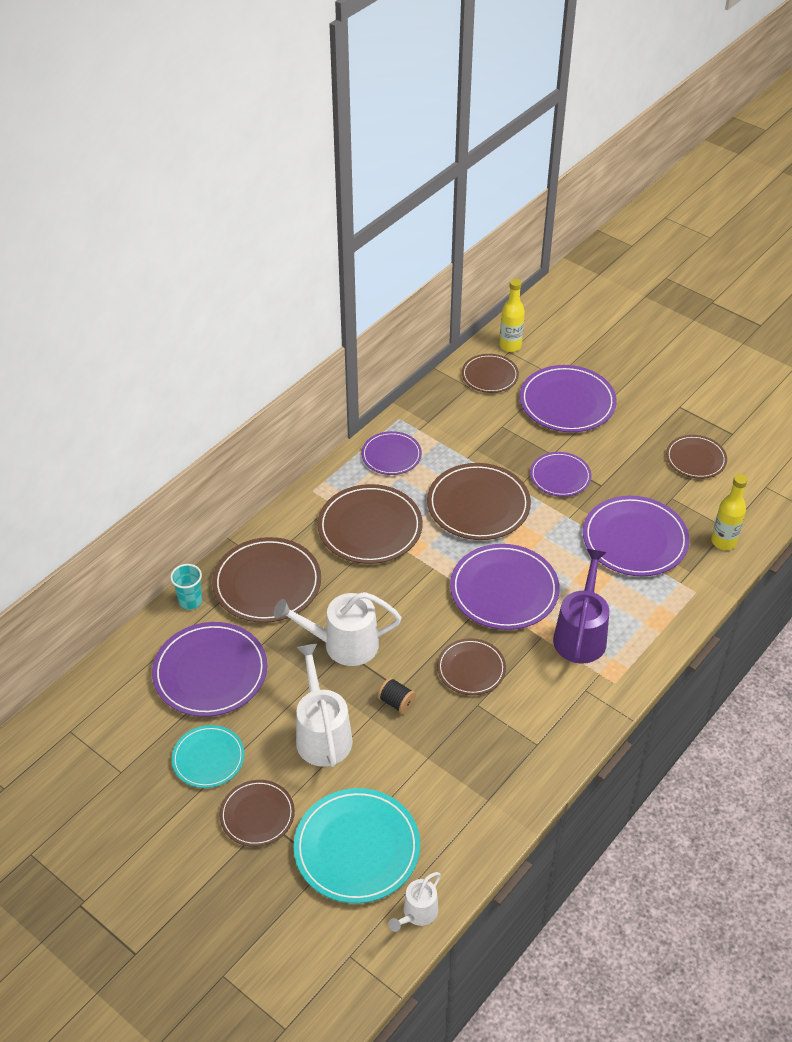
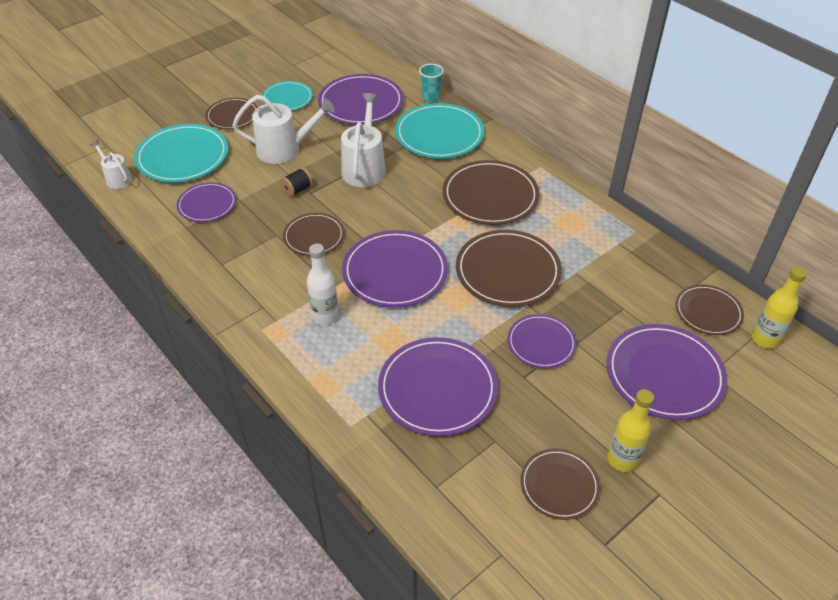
camera: 100 degrees right, 0 degrees up
(267, 583) = (439, 134): brown plate -> turquoise plate
(391, 455) = (582, 220): purple plate -> purple plate (207, 204)
(581, 635) = (325, 316): purple watering can -> white bottle
(723, 542) = (416, 475): yellow bottle -> yellow bottle (622, 460)

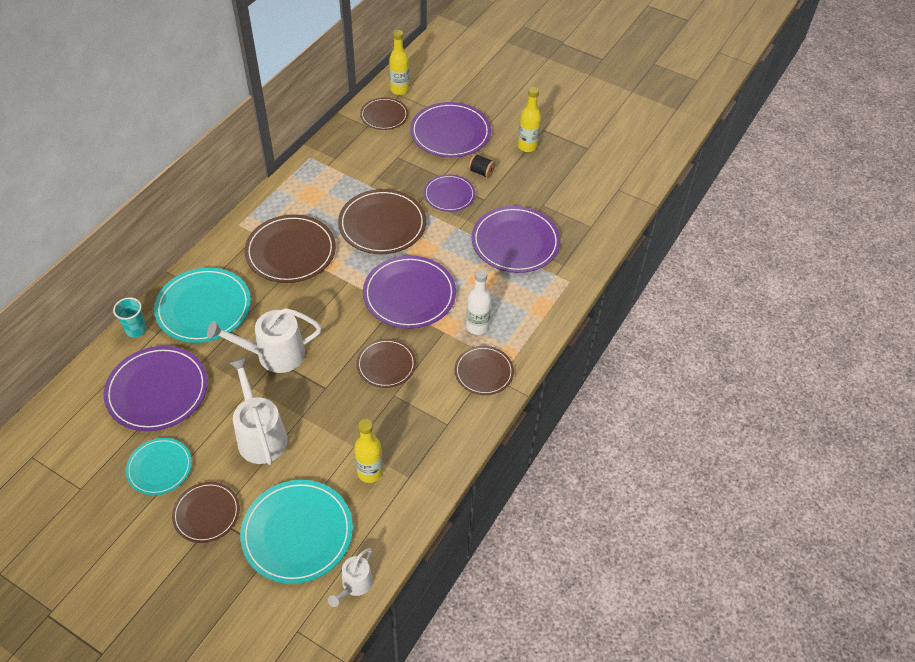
camera: 110 degrees left, 5 degrees up
(207, 204) = (370, 472): purple plate -> yellow bottle
(297, 190) = (324, 400): black spool -> black spool (481, 172)
(559, 485) = (559, 171): brown plate -> brown plate (484, 372)

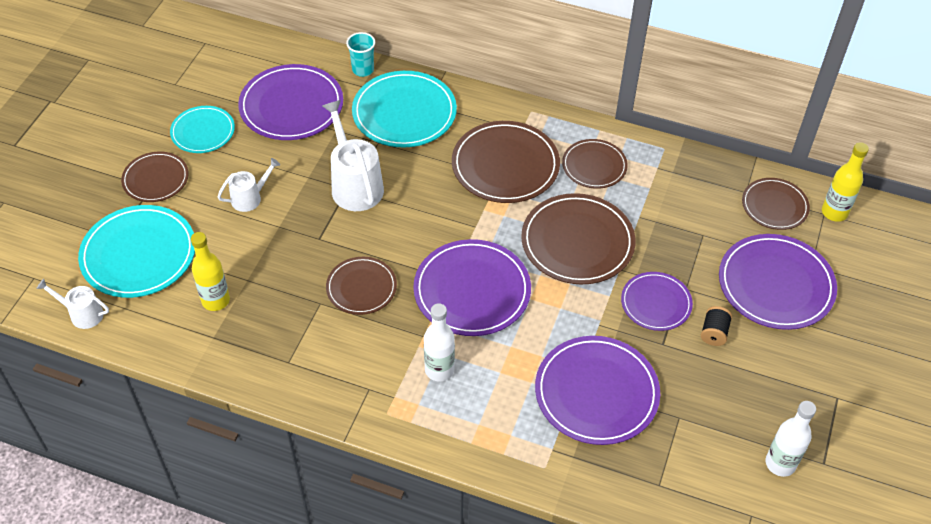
camera: 80 degrees right, 0 degrees up
(260, 435) = (250, 198): white watering can -> white watering can, size x0.56
(484, 372) = (370, 388): brown plate -> brown plate (594, 166)
(527, 146) = (791, 382): yellow bottle -> none
(584, 167) = (780, 463): none -> white bottle

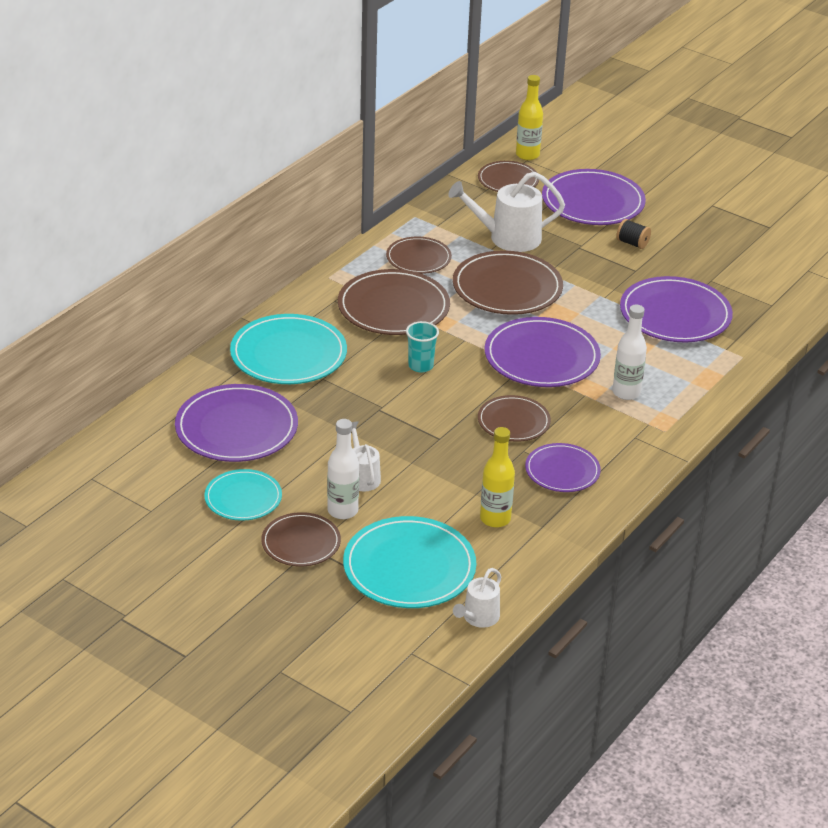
camera: 75 degrees left, 15 degrees down
(355, 185) = (376, 403): white watering can -> white watering can (508, 238)
(363, 70) = (207, 370): turquoise cup -> turquoise cup (420, 366)
(656, 303) = (591, 263): purple plate -> purple plate (562, 471)
(780, 463) = (765, 245): white bottle -> white bottle (342, 511)

